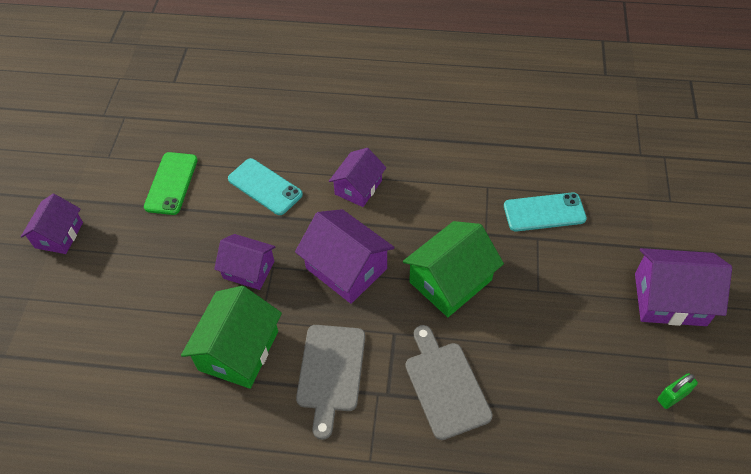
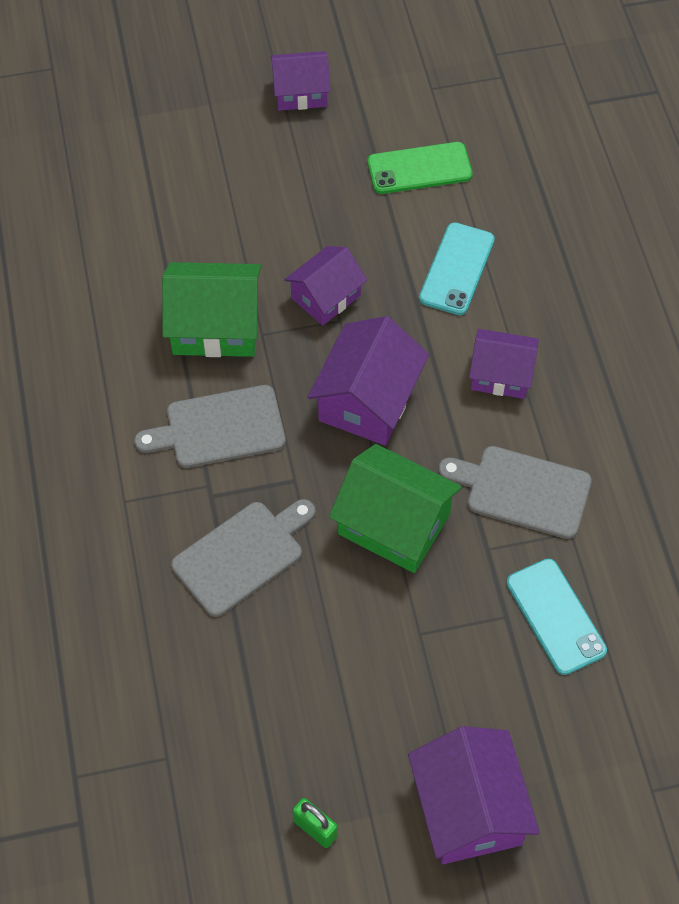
camera: 70 degrees right, 5 degrees up
(248, 270) = (326, 297): purple house -> purple house turned 45 degrees clockwise
(449, 202) = (522, 490): none -> grey cutting board

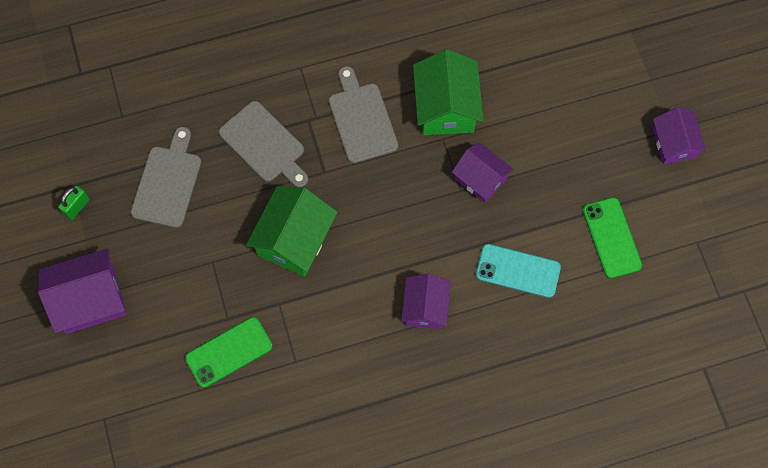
camera: 85 degrees right, 10 degrees up
(368, 400) = (394, 215): purple house -> none
(522, 490) = (327, 326): grey cutting board -> grey cutting board (168, 182)
(556, 616) = (229, 352): turquoise phone -> green phone

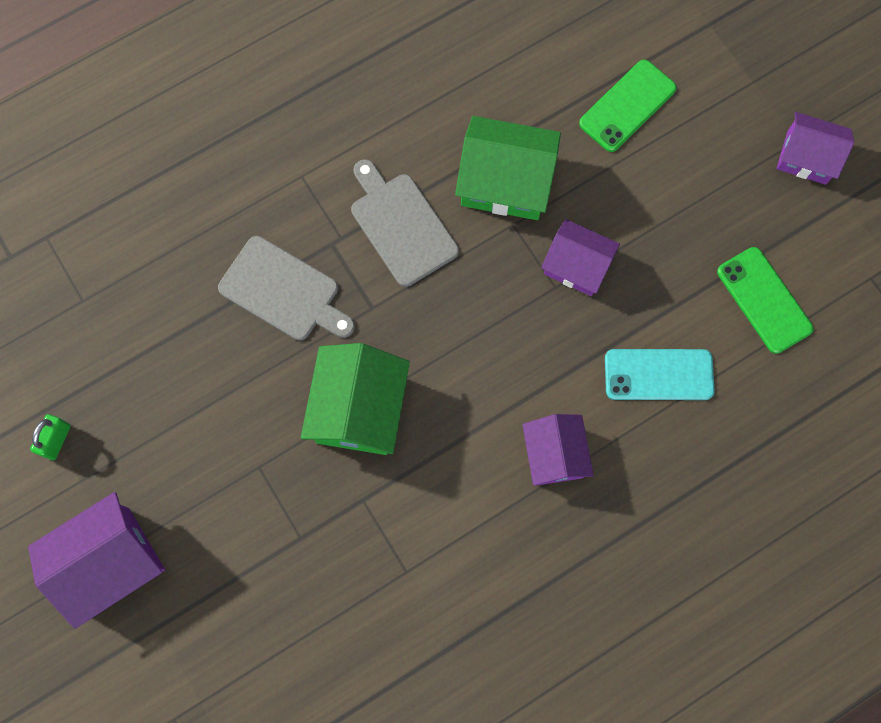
camera: 15 degrees left, 5 degrees up
(168, 182) = (170, 375): grey cutting board -> none
(229, 352) = (315, 583): green phone -> green phone (627, 106)
(446, 107) = (505, 182): green house -> green house turned 60 degrees counterclockwise
(674, 143) = (806, 157): purple house -> purple house turned 45 degrees counterclockwise

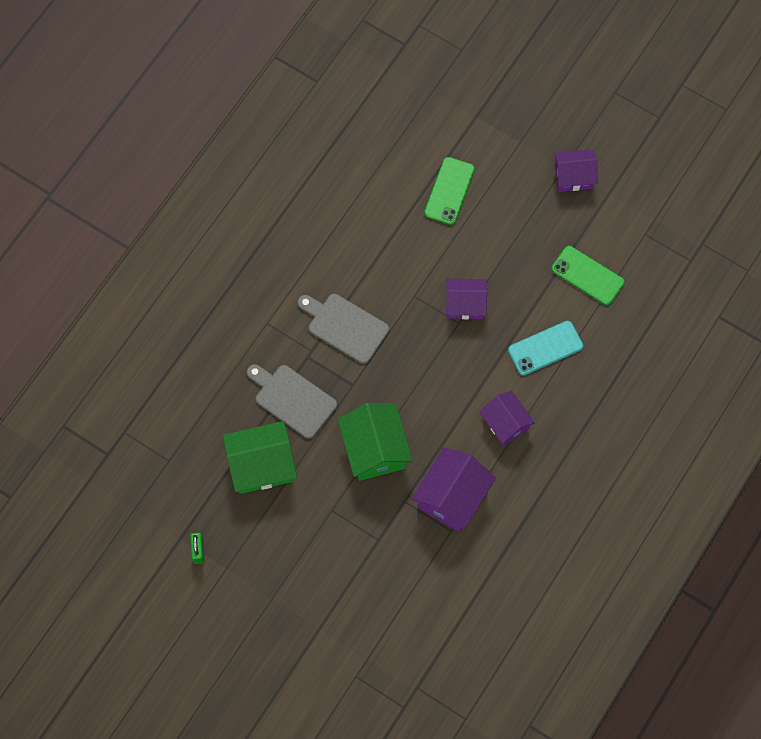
camera: 25 degrees left, 5 degrees down
(110, 562) = (270, 606): purple house -> purple house (452, 496)
(284, 291) = (292, 399): grey cutting board -> grey cutting board turned 150 degrees counterclockwise
(505, 182) = (396, 271): green house -> green house (261, 465)

